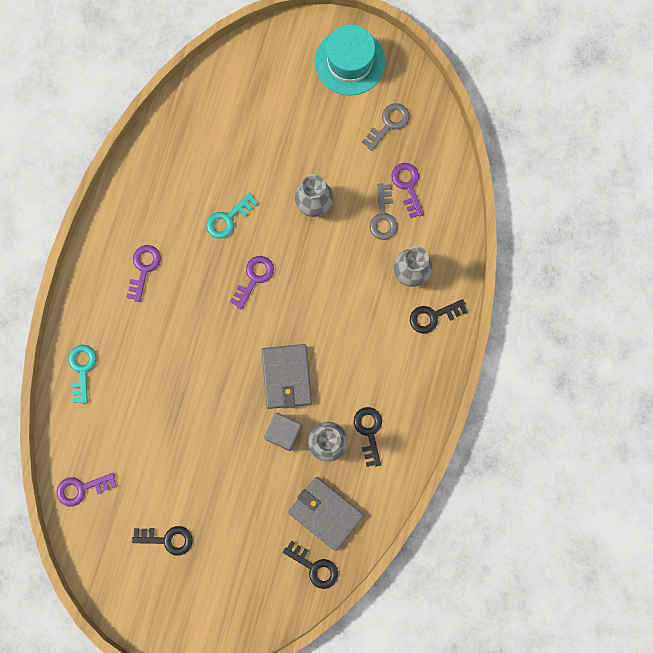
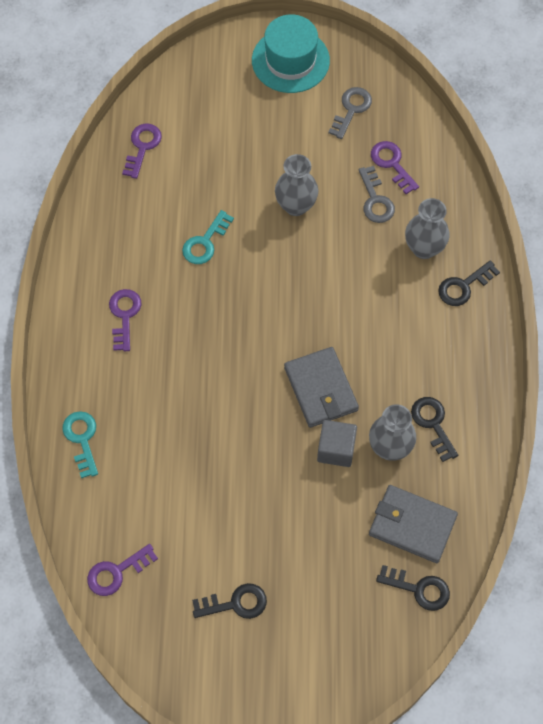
camera: 15 degrees left, 15 degrees down
(254, 278) = (252, 295): purple key -> purple key (142, 147)

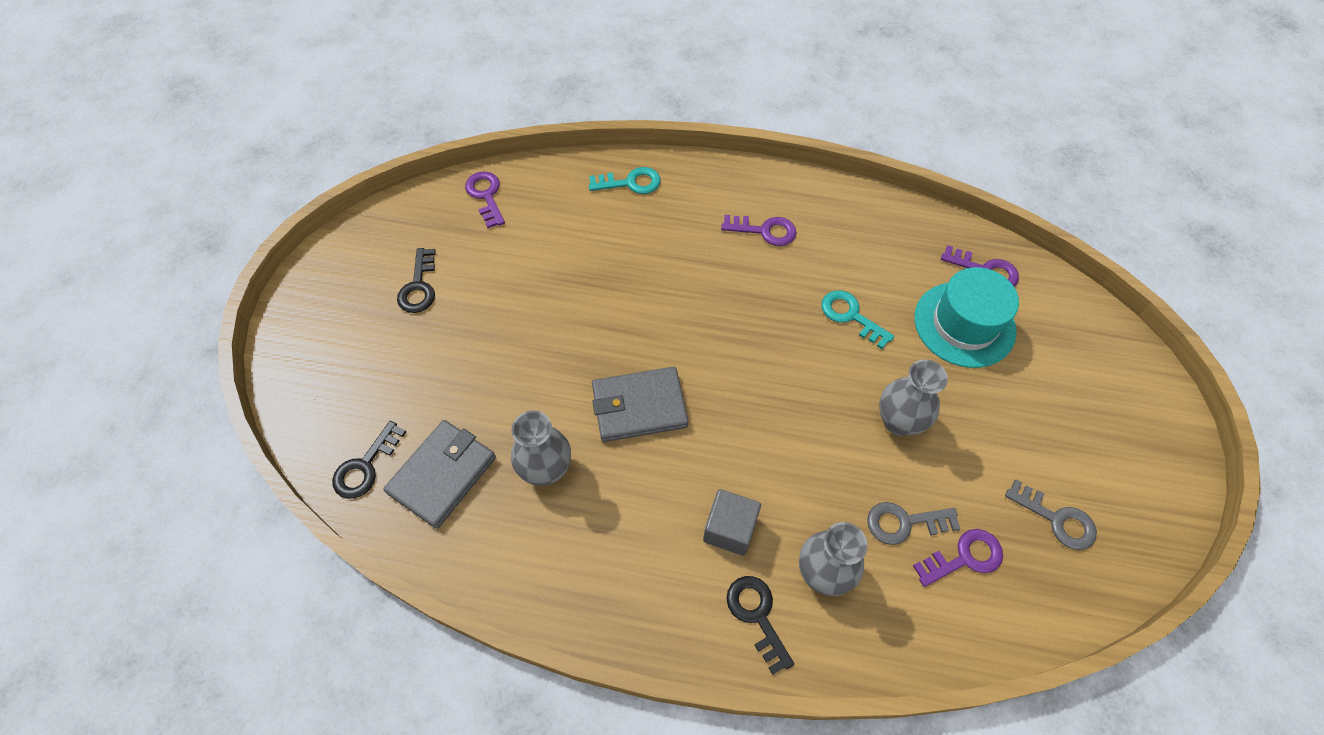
camera: 100 degrees right, 5 degrees down
(290, 60) = (1135, 453): turquoise hat -> turquoise hat (964, 324)
(336, 449) = (559, 409): grey cube -> grey cube (730, 529)
(433, 424) = (564, 527): black key -> none

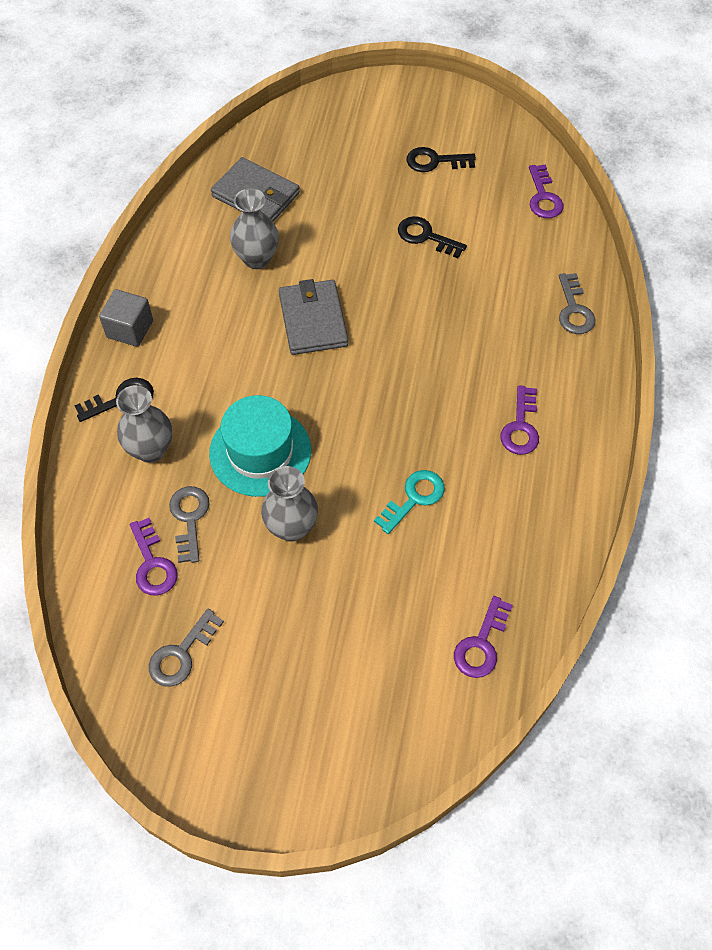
camera: 90 degrees right, 0 degrees up
(365, 466) = (265, 149): black key -> black key (425, 236)
(486, 196) = (543, 197): purple key -> purple key turned 105 degrees clockwise
(630, 183) = (574, 310): turquoise key -> grey key
(730, 529) = (195, 384): grey cube -> grey cube (130, 329)
(964, 324) = (407, 608): turquoise hat -> turquoise hat (260, 452)

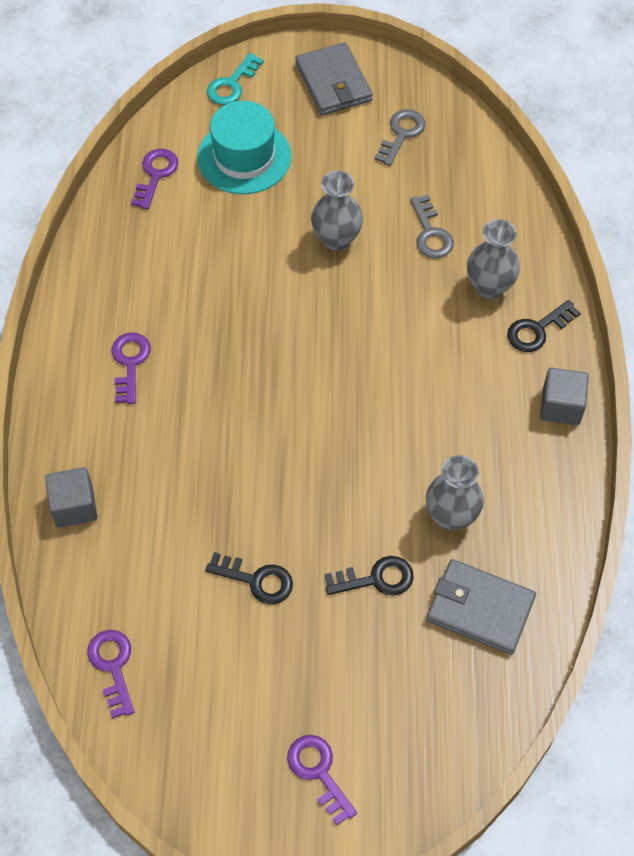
camera: 170 degrees right, 0 degrees up
(153, 564) = (449, 193): purple key -> purple key (318, 772)
(260, 452) = (384, 300): turquoise hat -> turquoise hat (244, 157)
(313, 320) = (366, 448): grey wallet -> grey wallet (333, 82)
(414, 498) = (228, 280): turquoise key -> turquoise key (232, 84)
(434, 161) = (261, 704): black key -> black key (376, 579)
(574, 310) = (74, 506): grey key -> grey cube

